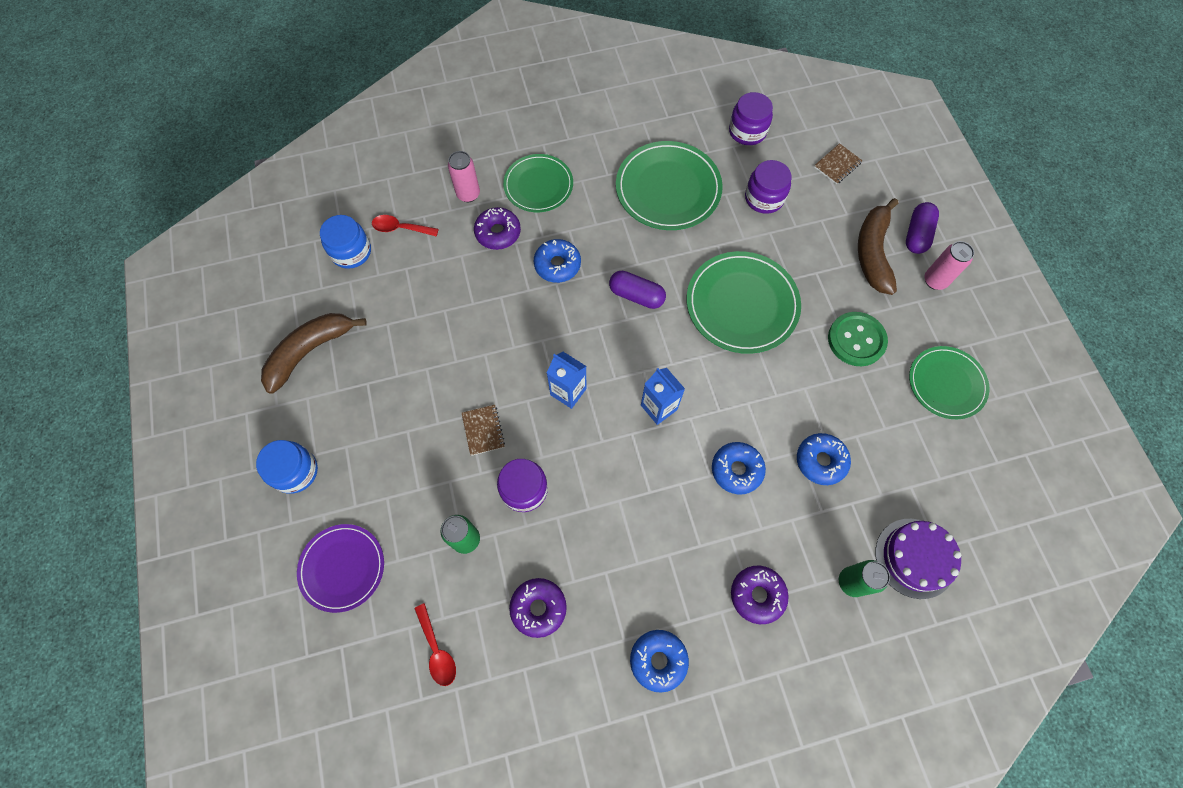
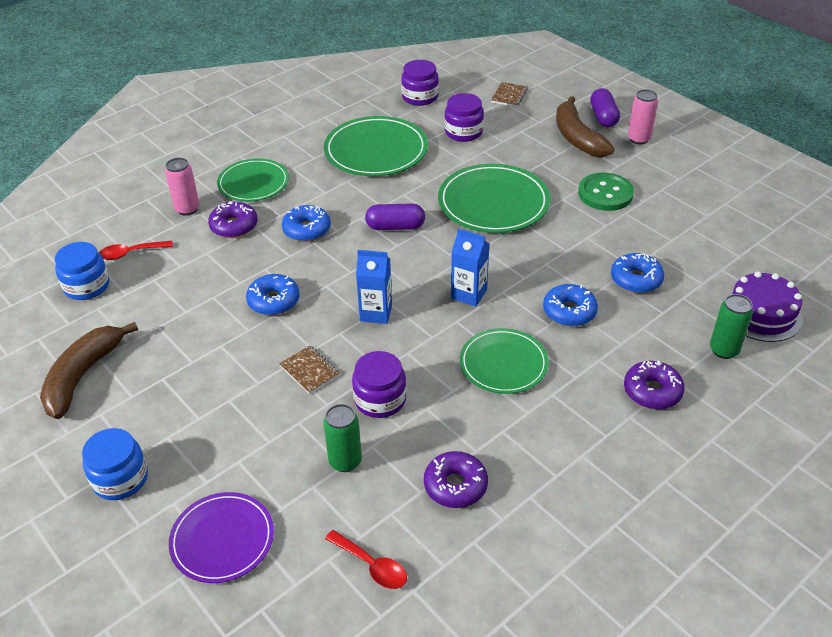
camera: 25 degrees left, 25 degrees down
(658, 660) = (599, 477): blue donut -> blue donut (273, 301)
(946, 384) = (697, 196): green plate -> green plate (503, 364)

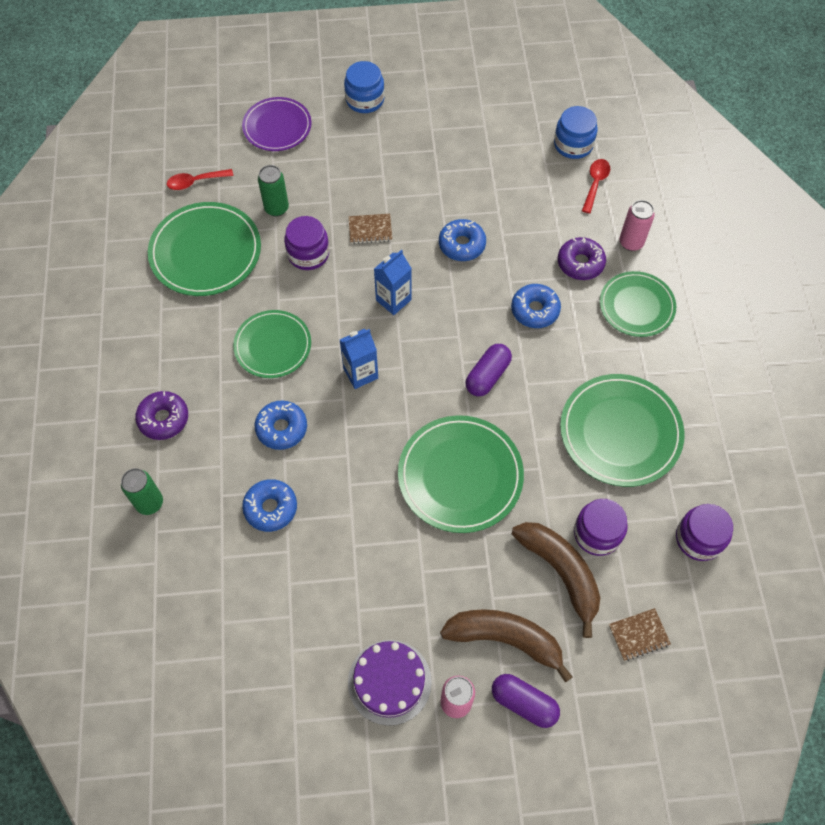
camera: 125 degrees right, 20 degrees up
(83, 376) = (473, 112): brown banana -> brown banana (561, 572)
(455, 485) = (205, 252): purple donut -> green plate
(509, 96) = (638, 635): brown notebook -> brown notebook turned 75 degrees counterclockwise
(605, 193) = (396, 584): green button -> none
(761, 314) = (153, 569): purple cake -> purple cake (389, 682)

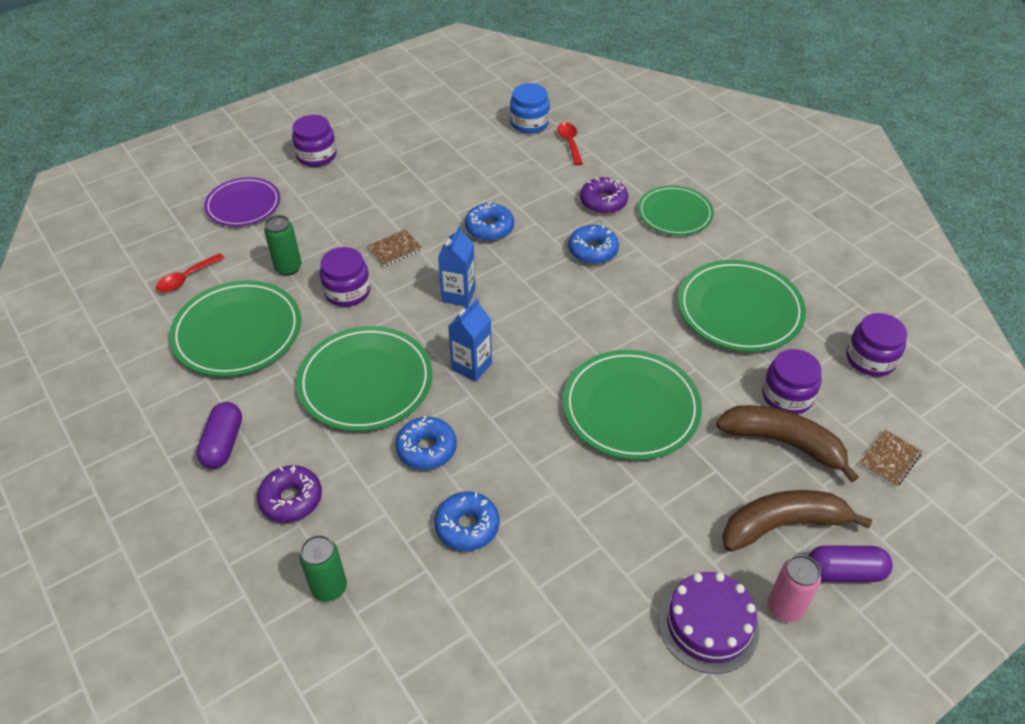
camera: 30 degrees left, 15 degrees down
(273, 346) = (365, 382): green plate -> green plate, size x1.52
(365, 100) = (316, 156): blue jar -> purple jar
(487, 376) = (591, 317): purple capsule -> purple capsule (223, 444)
(631, 242) = (632, 172): pink can -> none

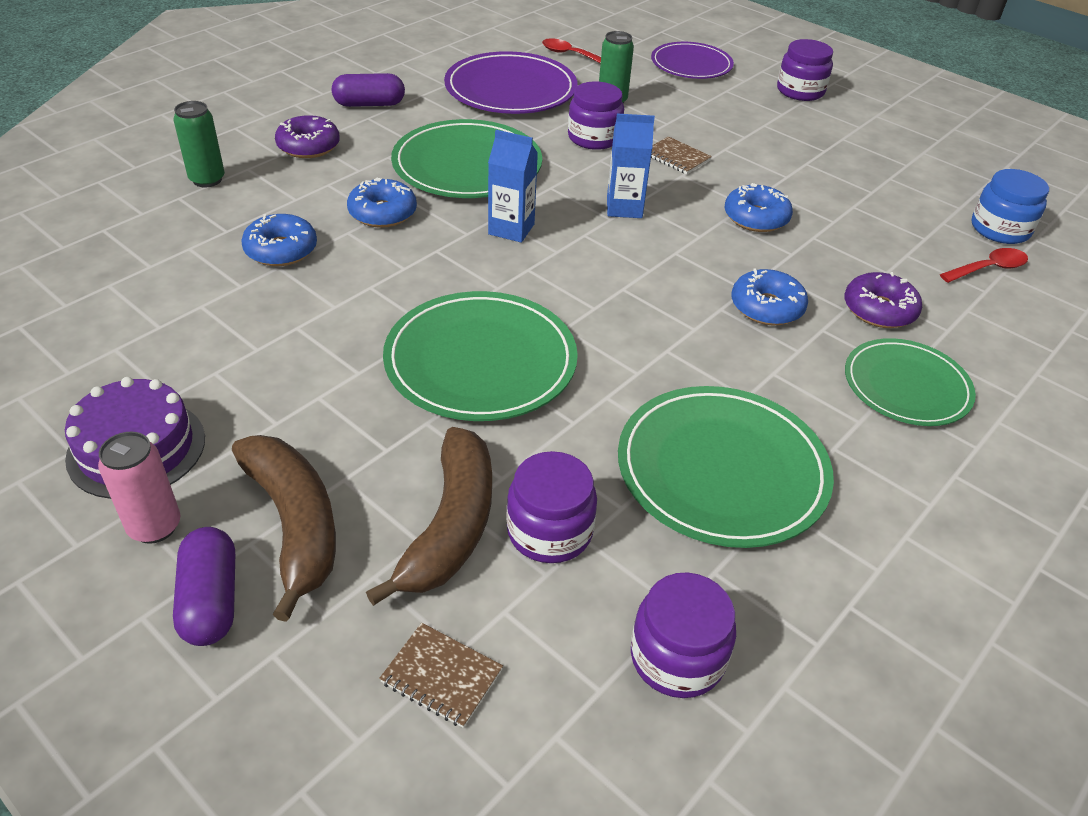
camera: 75 degrees right, 5 degrees down
(237, 332) = (510, 89): green plate -> purple plate

